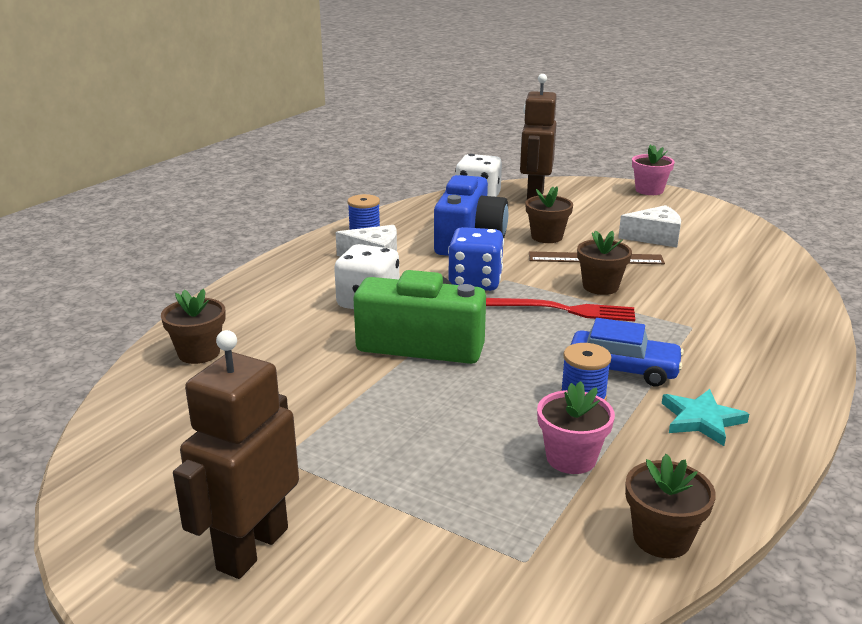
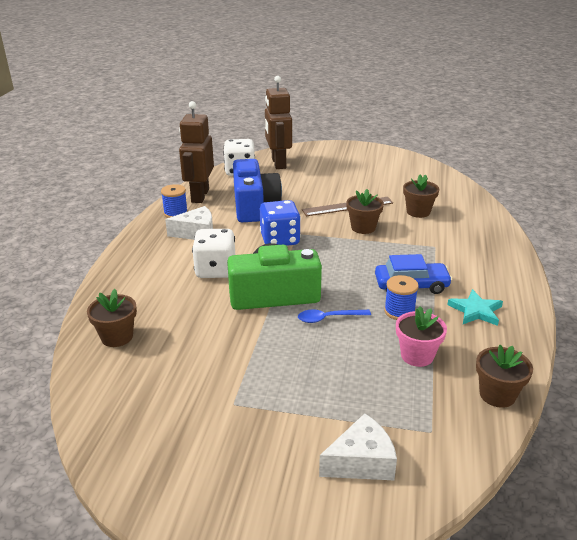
camera: 20 degrees left, 5 degrees up
(252, 548) = (257, 473): brown robot -> brown robot (199, 196)
(475, 385) = (328, 318): none -> blue spoon
(547, 237) = (306, 195): brown flower pot -> brown flower pot (418, 212)
(563, 310) = (350, 250): red fork -> none
(649, 190) = (351, 147): pink flower pot -> none
(655, 237) = (375, 184): white cheese -> white cheese (361, 462)

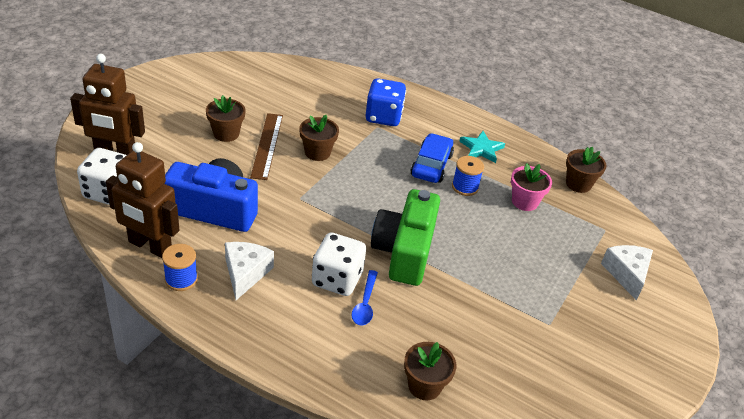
camera: 75 degrees left, 10 degrees up
(280, 240) = (304, 214): blue dice -> blue dice (383, 117)
(328, 318) = (457, 230): blue spoon -> blue spoon (365, 304)
(418, 212) = (310, 109): brown flower pot -> brown flower pot (226, 133)

